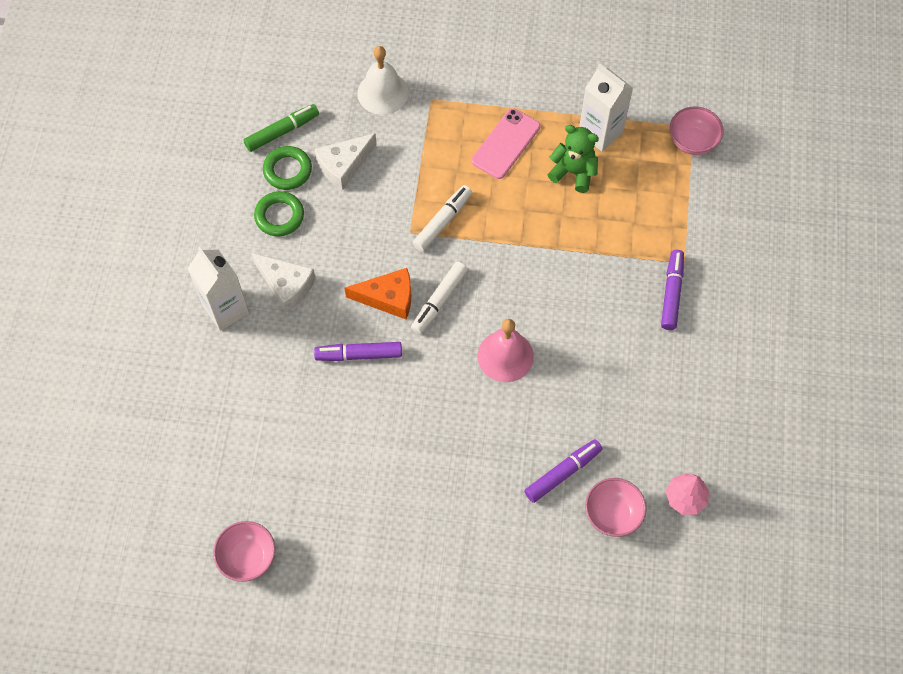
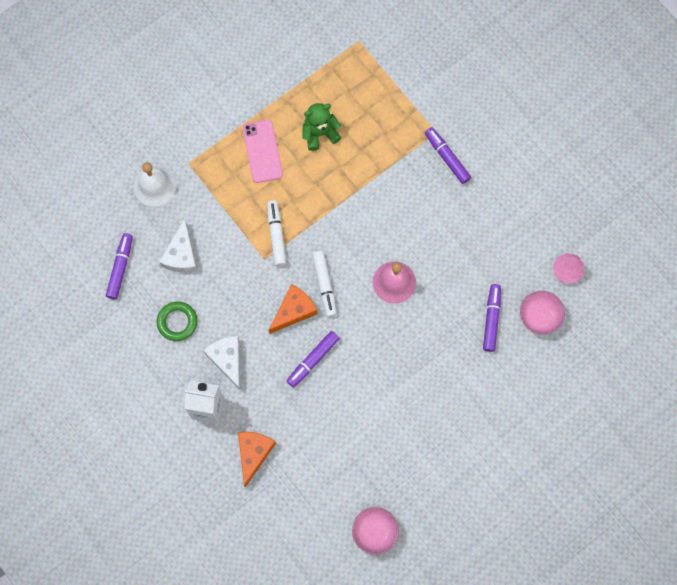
camera: 45 degrees left, 10 degrees up
(220, 384) = (253, 453): none -> orange cheese
(282, 131) = (120, 268): green marker -> purple marker
(286, 285) = (227, 360): white cheese -> white cheese turned 105 degrees counterclockwise
(287, 170) = (151, 289): green ring -> none
(600, 132) = (310, 93): white carton -> none
(692, 142) = (368, 51): pink bowl -> none

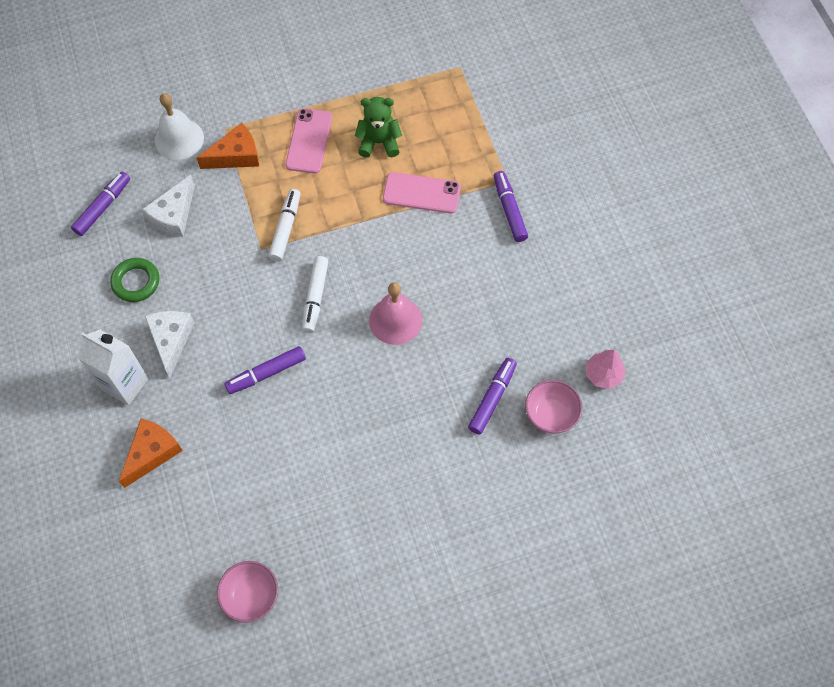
camera: 20 degrees right, 10 degrees down
(294, 311) = (269, 313): orange cheese -> orange cheese (236, 155)
(372, 167) = (421, 193): none -> pink phone

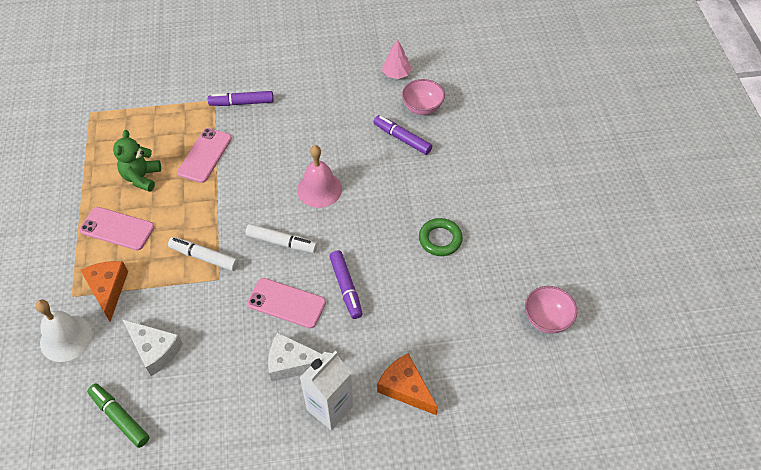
camera: 80 degrees left, 10 degrees down
(103, 207) = (120, 417): purple marker -> green marker
(136, 282) = (220, 390): green ring -> green ring (440, 239)
(240, 319) = (286, 303): none -> pink phone

